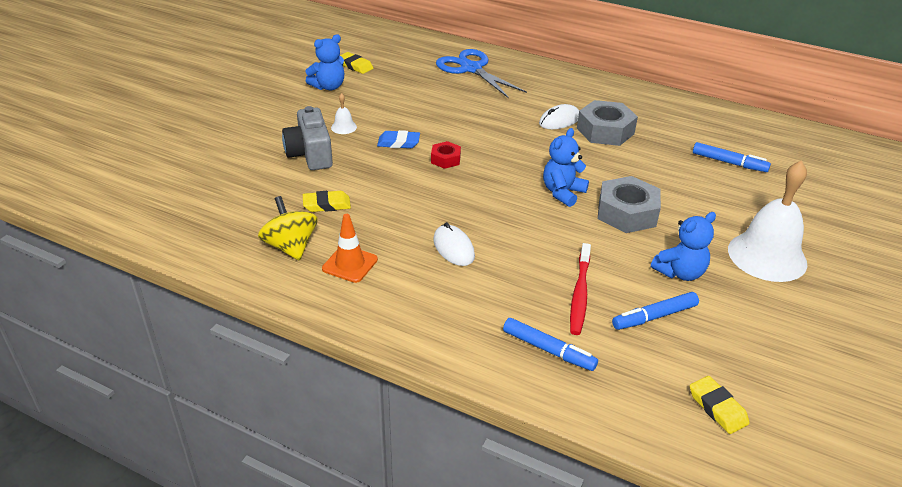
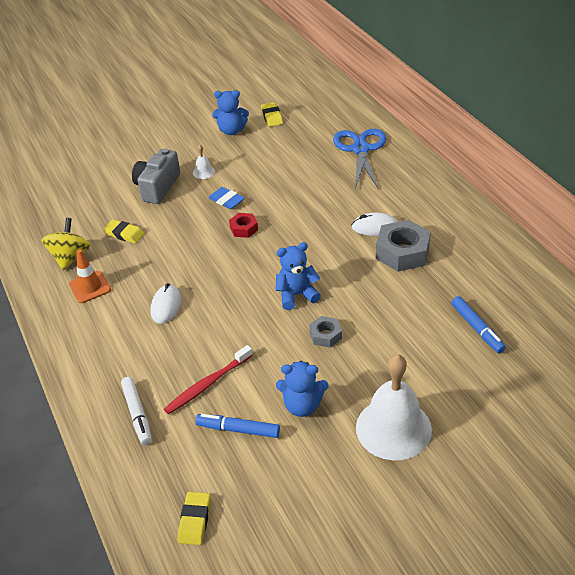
camera: 40 degrees right, 5 degrees up
(548, 350) = (137, 414): blue marker -> white marker
(627, 213) = (325, 335): grey nut -> grey nut, size x0.54

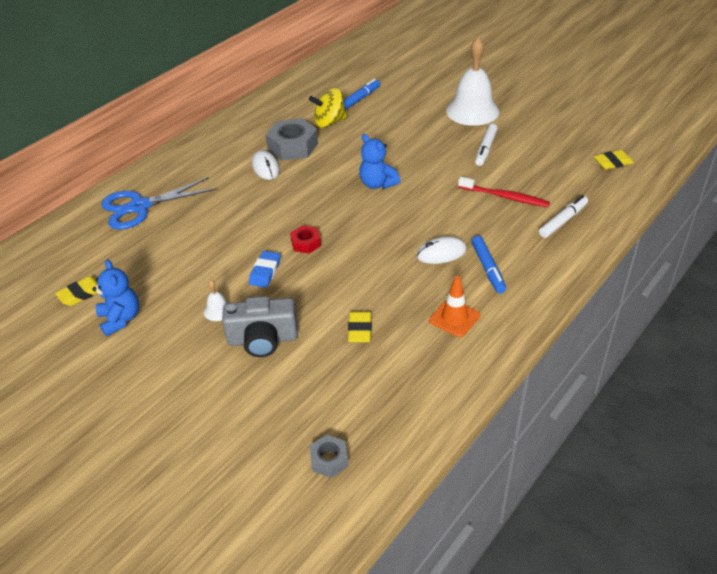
camera: 115 degrees left, 0 degrees up
(70, 257) = (422, 358): yellow spinning top -> yellow spinning top (329, 122)
(238, 429) = (530, 169): blue marker -> blue marker (488, 268)
(302, 405) = (485, 149): blue teddy bear -> white marker
(325, 335) = (412, 158): grey nut -> grey nut (329, 460)

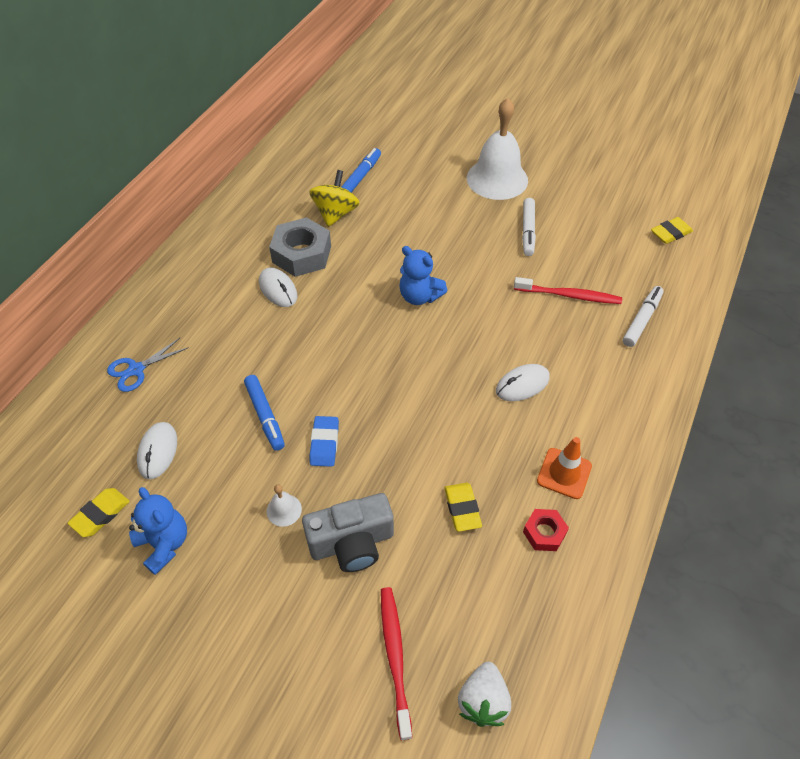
camera: 15 degrees left, 10 degrees up
(137, 260) = (158, 451): none -> white mouse
(140, 207) = (136, 370): blue scissors -> blue scissors, size x0.57
(269, 418) = (395, 656): none -> red toothbrush
(306, 243) = (361, 394): red nut -> red nut (544, 533)
(329, 122) = (335, 213): yellow spinning top -> yellow spinning top turned 135 degrees clockwise
(329, 460) = (483, 701): grey nut -> white strawberry
(488, 268) = (580, 398): blue marker -> blue marker (265, 416)

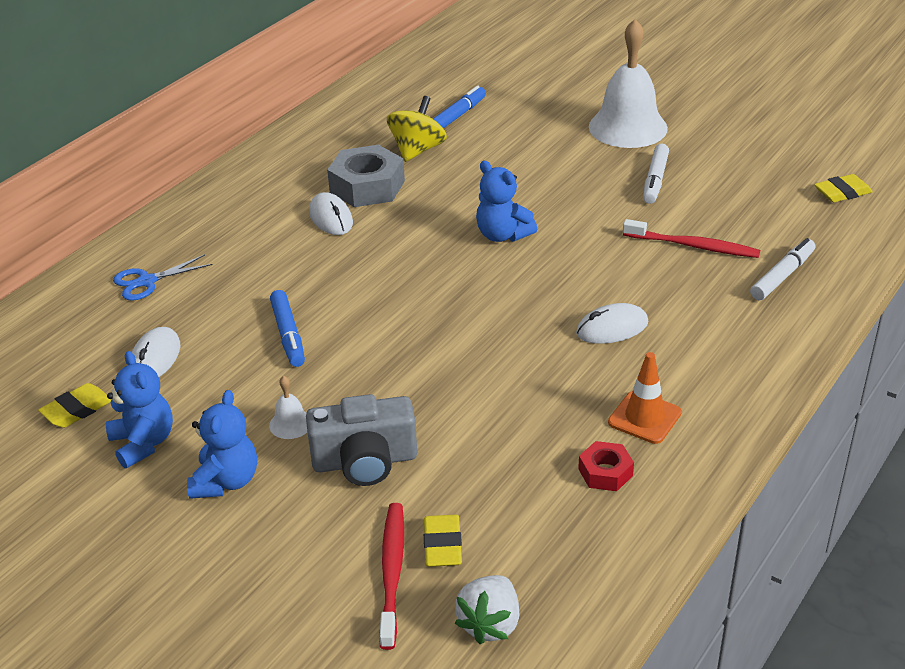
camera: 10 degrees right, 15 degrees down
(241, 577) = (226, 481): none -> blue teddy bear
(324, 443) = (353, 366): blue eraser -> none
(462, 508) = (508, 441): yellow eraser -> yellow eraser (442, 545)

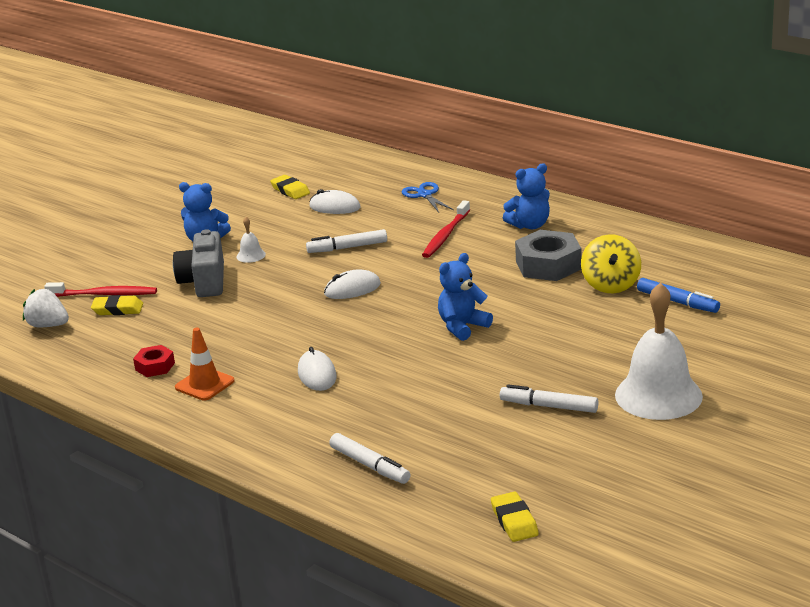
camera: 95 degrees right, 10 degrees down
(143, 443) = (251, 213): blue teddy bear -> blue teddy bear (530, 225)
(288, 335) = (347, 247): blue marker -> white marker
(331, 218) = (500, 253): white mouse -> white mouse (352, 289)
(417, 150) = (611, 285): yellow spinning top -> yellow spinning top turned 60 degrees clockwise
(694, 246) = (428, 421): red toothbrush -> red toothbrush (445, 235)

